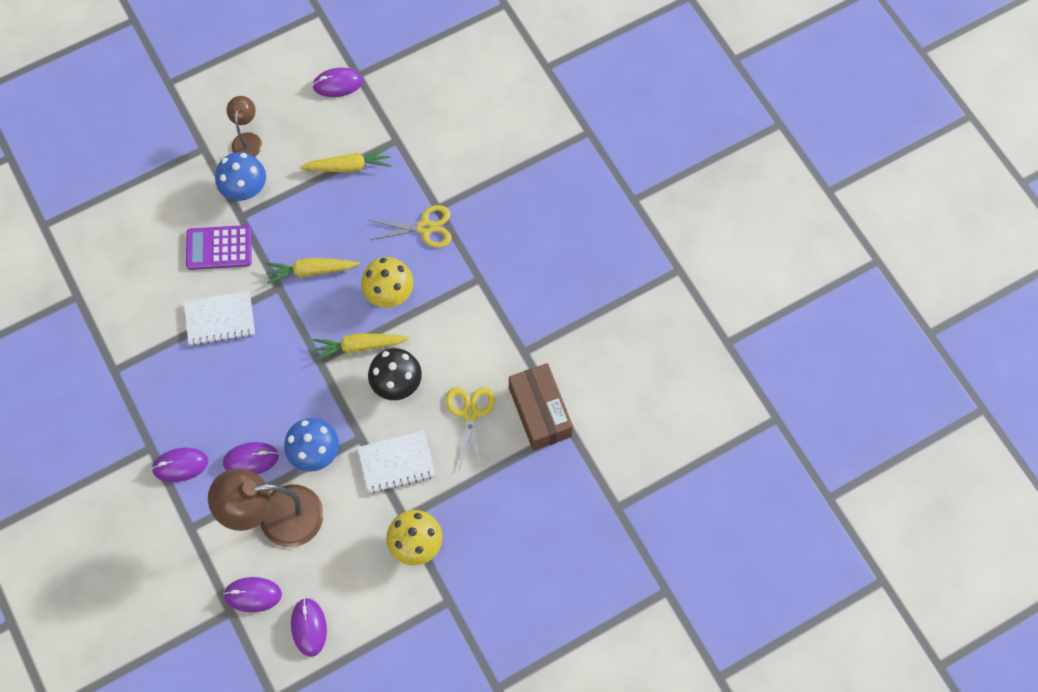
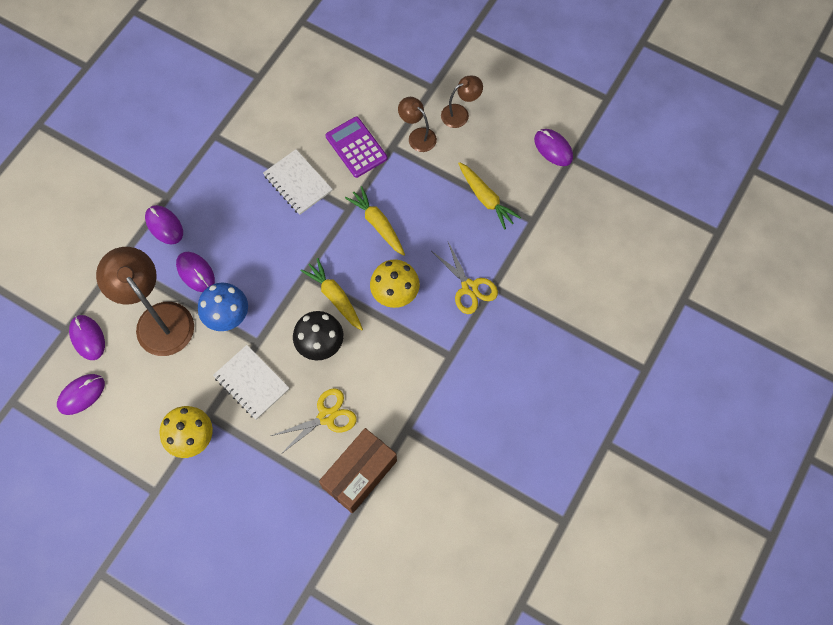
camera: 60 degrees right, 0 degrees up
(245, 188) = (417, 136): blue mushroom -> brown lamp

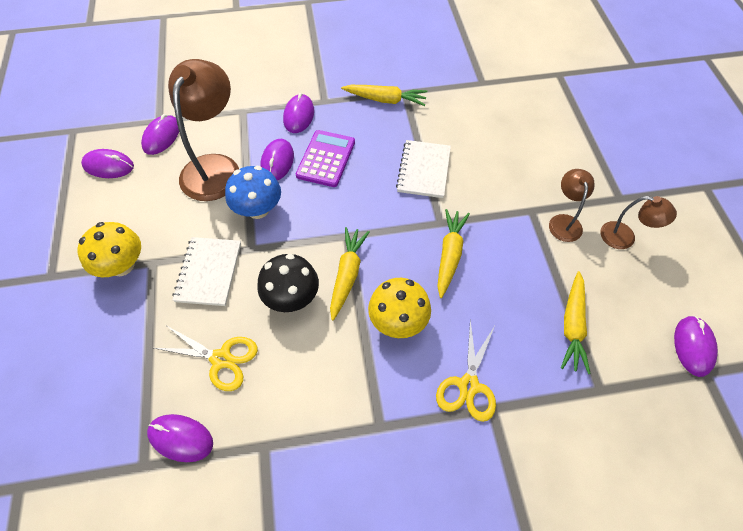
camera: 50 degrees right, 10 degrees down
(209, 154) = (385, 100): none -> yellow carrot
(356, 147) = (500, 186): purple calculator -> purple calculator (326, 159)
(359, 474) = (181, 438): brown box -> purple mouse

